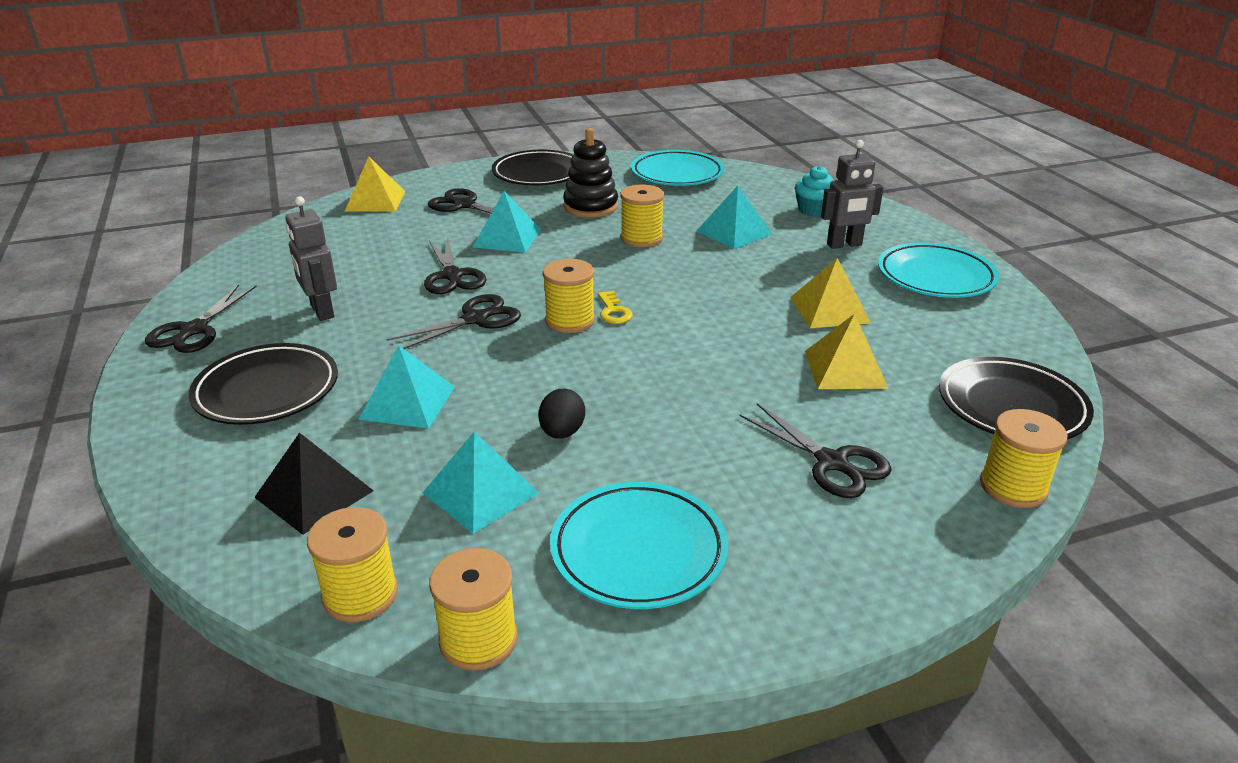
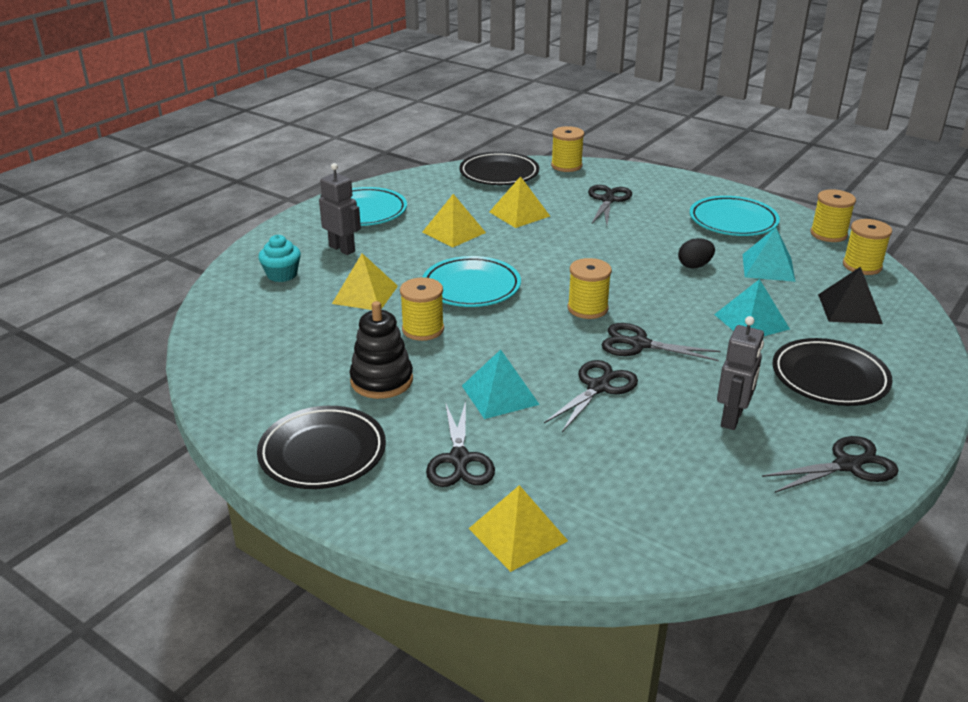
camera: 125 degrees left, 0 degrees up
(613, 311) = (554, 297): yellow key -> none
(677, 174) = (247, 364): turquoise plate -> turquoise plate (471, 287)
(734, 232) = (365, 294): turquoise pyramid -> yellow pyramid

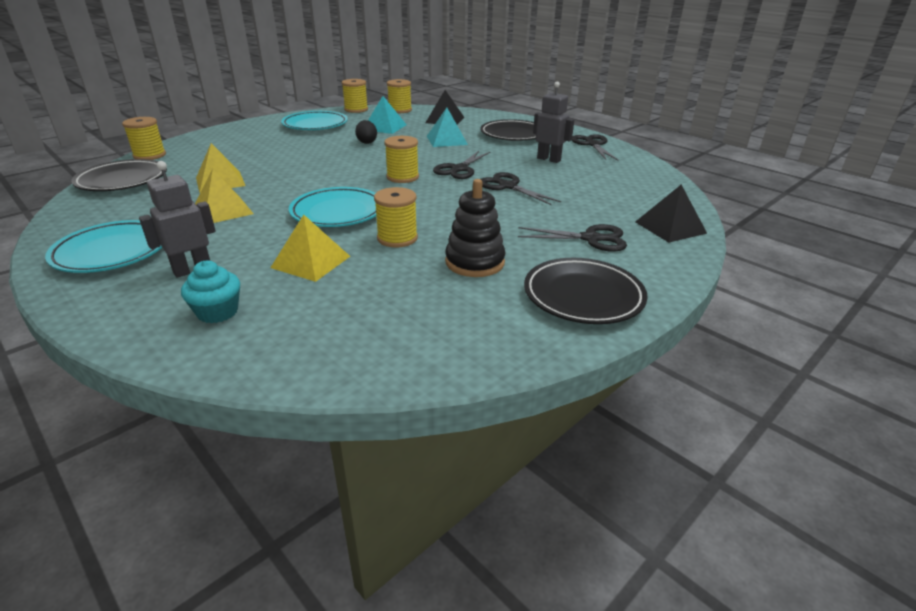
camera: 80 degrees left, 0 degrees up
(500, 395) = (509, 217): turquoise pyramid -> none
(518, 534) = (670, 227): yellow pyramid -> black pyramid
(608, 200) = (236, 150): black scissors -> none

